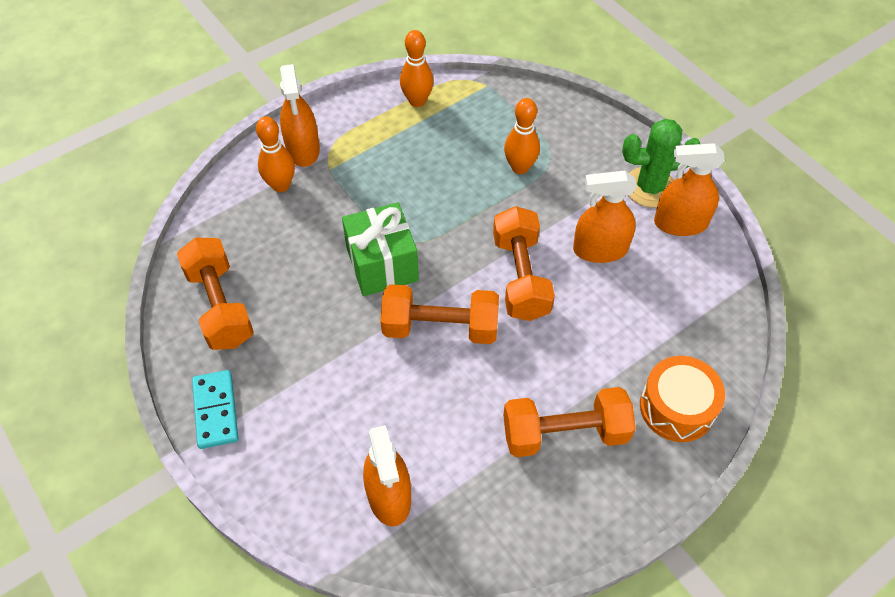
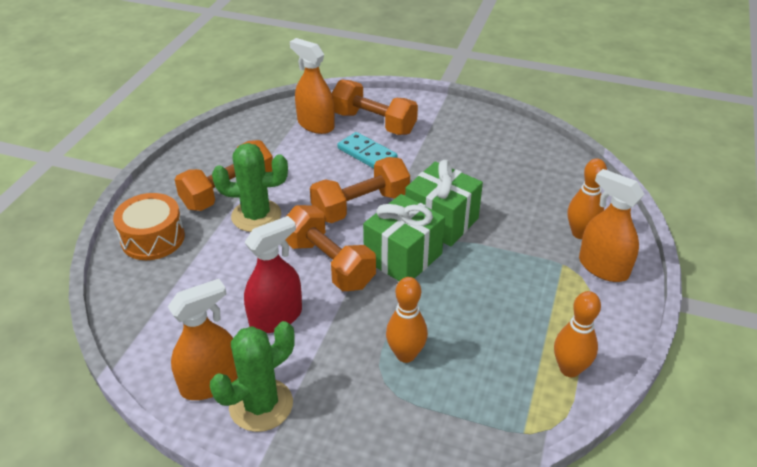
camera: 145 degrees right, 15 degrees down
(215, 410) = (451, 113): turquoise domino -> turquoise domino (367, 154)
(220, 306) = (515, 152): orange dumbbell -> orange dumbbell (374, 123)
(450, 247) = (403, 257): none -> green gift
(554, 376) = (256, 216): none -> green cactus
(600, 250) = (276, 317): orange spray bottle -> red spray bottle

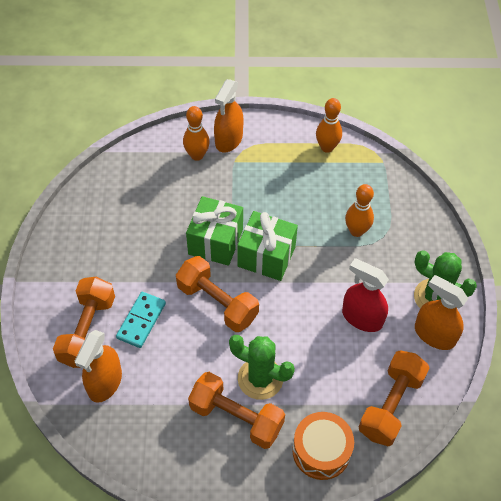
camera: 110 degrees left, 15 degrees up
(256, 216) = (260, 378): green cactus -> green cactus turned 45 degrees counterclockwise
(329, 264) = (294, 303): orange dumbbell -> orange dumbbell (391, 405)

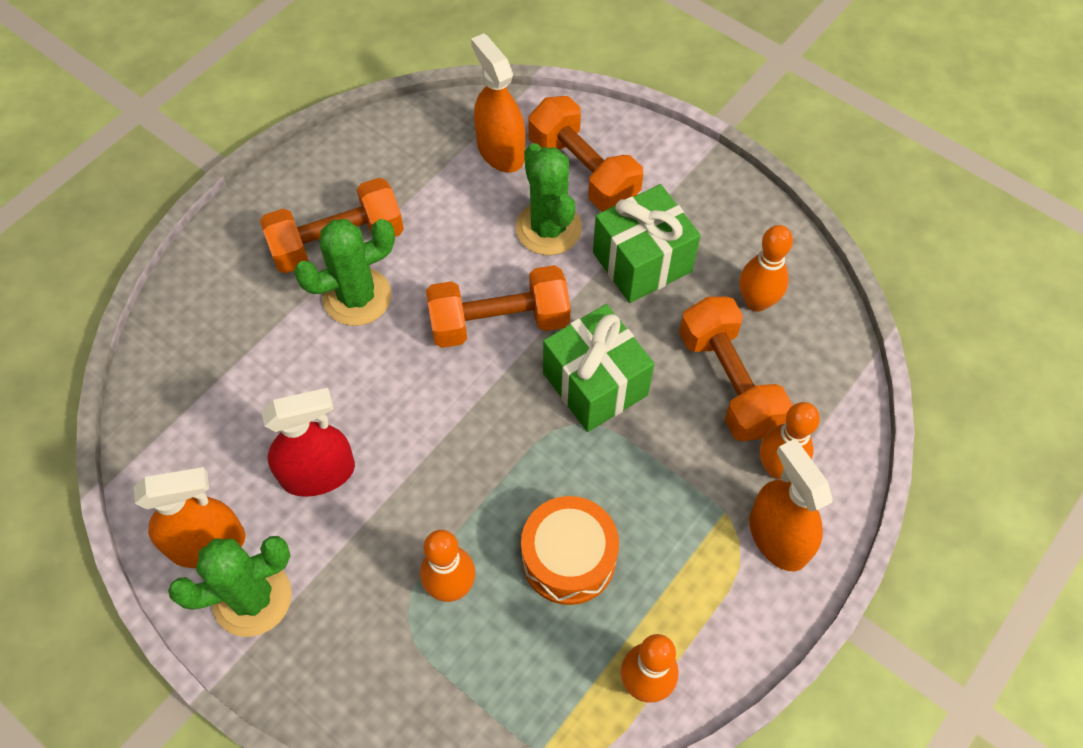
camera: 130 degrees right, 5 degrees up
(114, 207) = (756, 302): none -> orange bowling pin
(141, 321) = (548, 228): turquoise domino -> green cactus
(266, 256) = (516, 429): green gift -> green gift (642, 262)
(321, 451) = (217, 295): orange drum -> orange drum (568, 558)
(391, 405) = (185, 408): orange dumbbell -> orange dumbbell (728, 382)

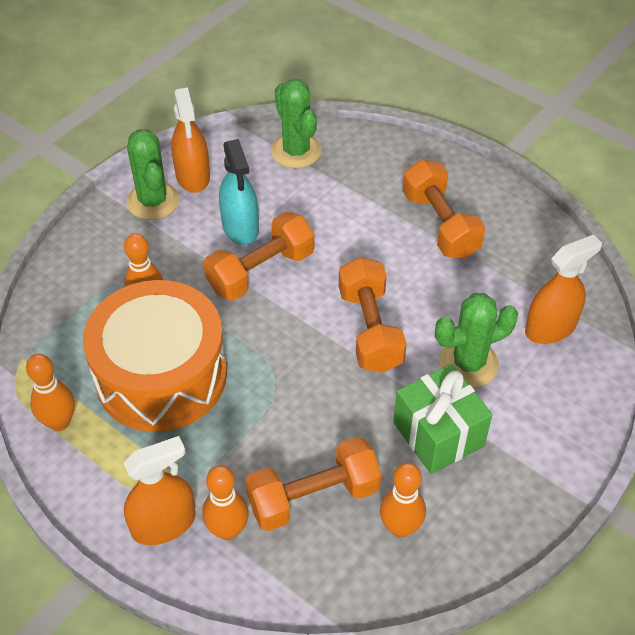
camera: 90 degrees right, 10 degrees down
(318, 473) = (240, 227): red spray bottle -> turquoise spray bottle
(357, 297) = (389, 239): green cactus -> green cactus (296, 151)
(568, 558) = (161, 375): orange drum -> orange drum, size x1.81
(583, 171) = (537, 390): orange dumbbell -> orange dumbbell (261, 271)
(595, 384) = (312, 395): green gift -> none

